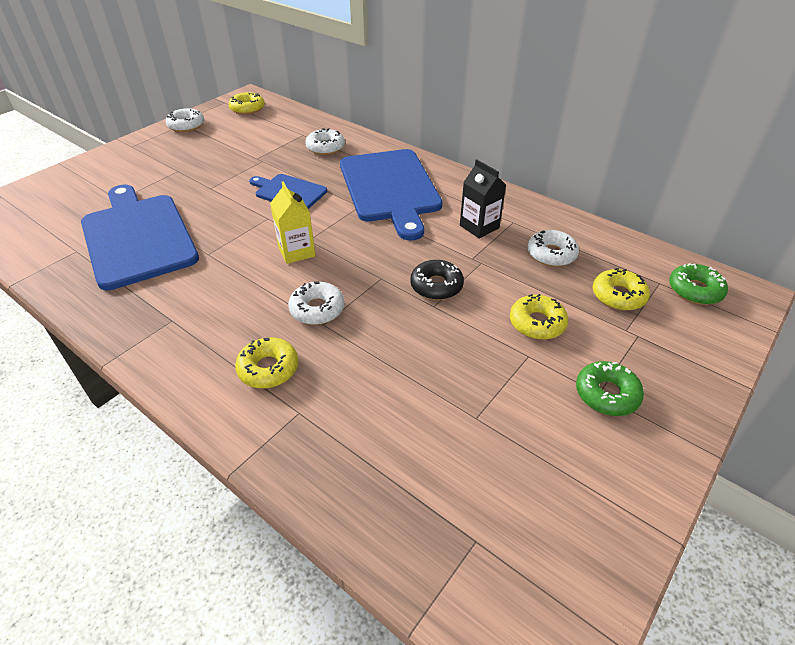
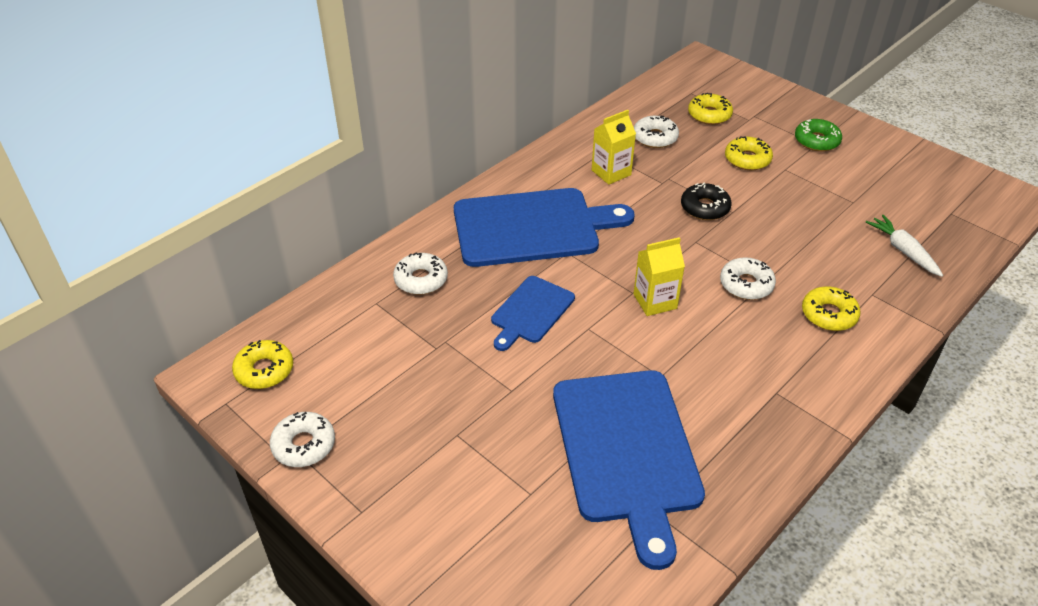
camera: 85 degrees left, 0 degrees up
(138, 237) = (626, 451): blue cutting board -> blue cutting board turned 75 degrees counterclockwise
(380, 458) = (903, 251): none -> white carrot
(479, 227) = (611, 172): black carton -> yellow carton
(695, 290) = (699, 80): green donut -> none

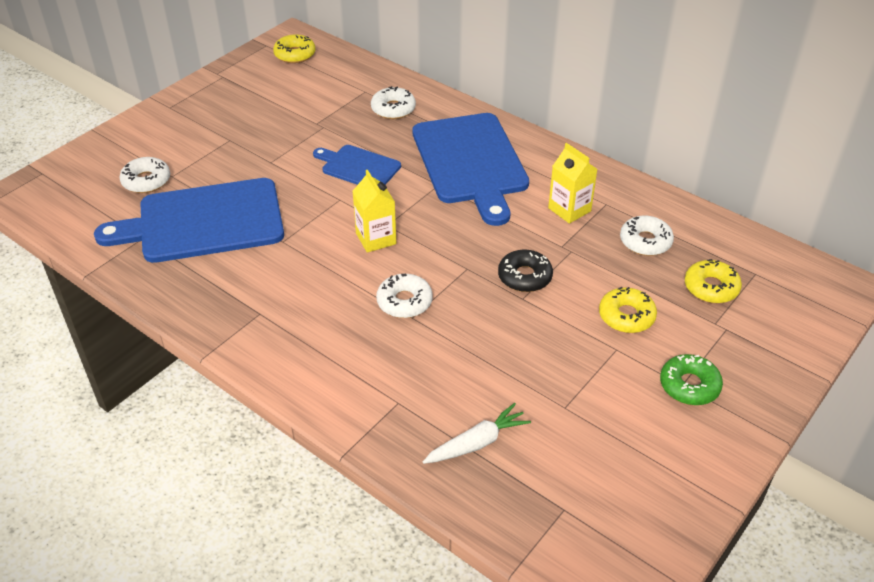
camera: 85 degrees right, 0 degrees up
(304, 445) = (227, 79): white donut -> white donut (146, 181)
(829, 314) = (363, 361): yellow donut -> none

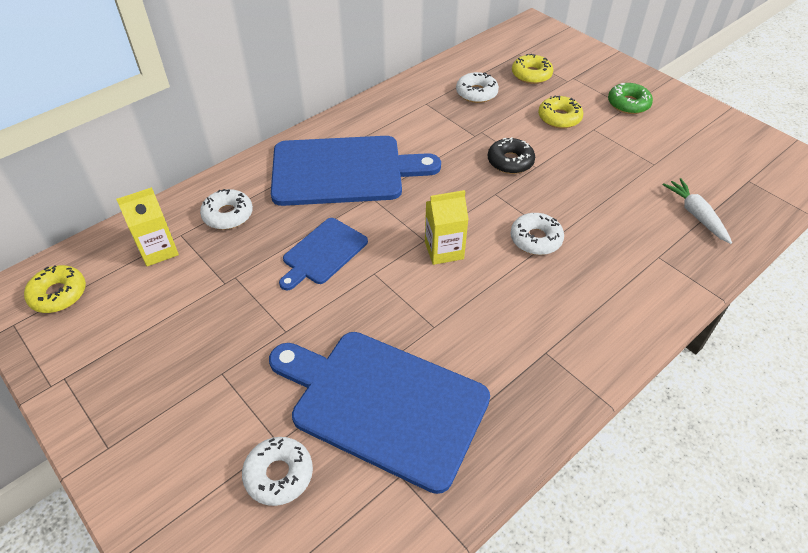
camera: 80 degrees left, 5 degrees up
(204, 222) = (383, 404): blue cutting board -> blue cutting board turned 120 degrees clockwise
(569, 209) = (429, 123): yellow carton -> yellow carton (158, 250)

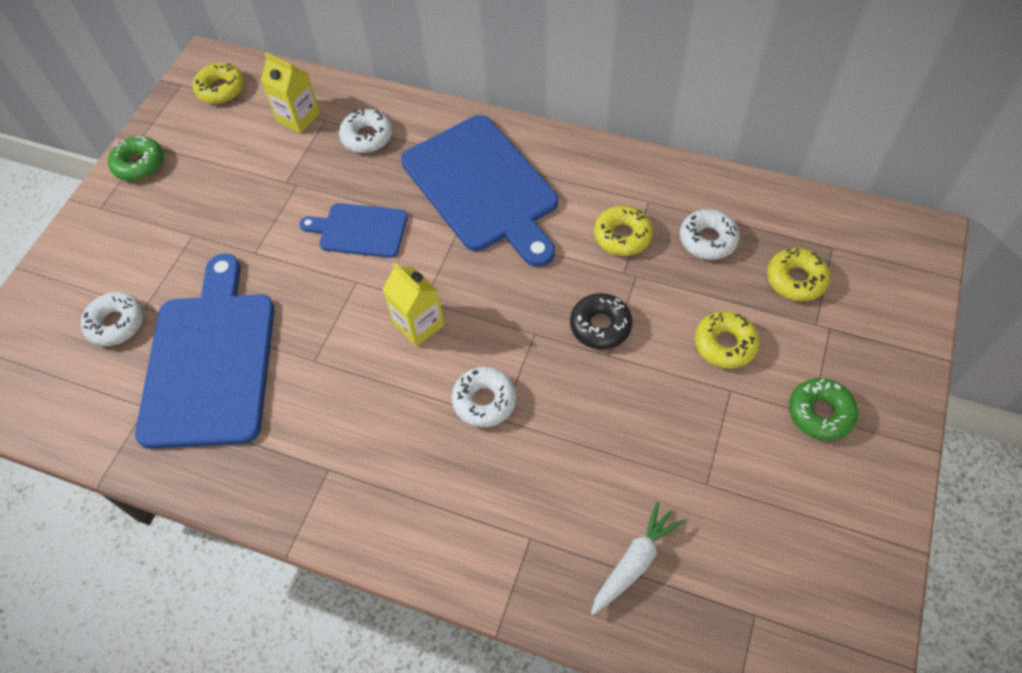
camera: 65 degrees right, 10 degrees up
(84, 393) = (139, 164): none -> green donut
(445, 124) = (622, 236): none -> yellow donut

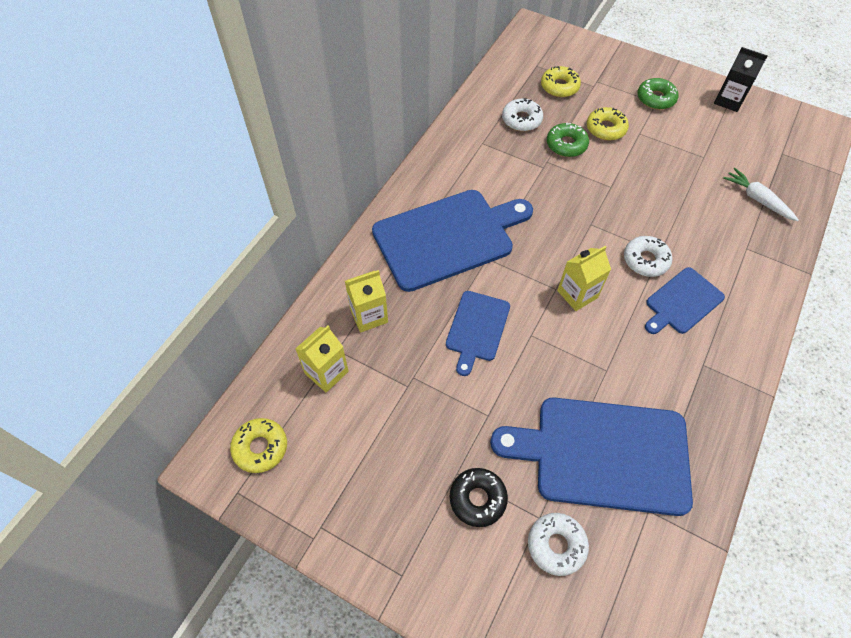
camera: 85 degrees left, 0 degrees up
(139, 164) = (348, 534): green donut -> green donut (566, 145)
(367, 137) = (369, 315): white donut -> yellow carton
(421, 446) = (682, 302): none -> blue cutting board
(600, 326) = (587, 187): black donut -> black donut (477, 499)
(622, 236) = (511, 162): yellow donut -> none
(860, 531) = (728, 100): none -> black carton

